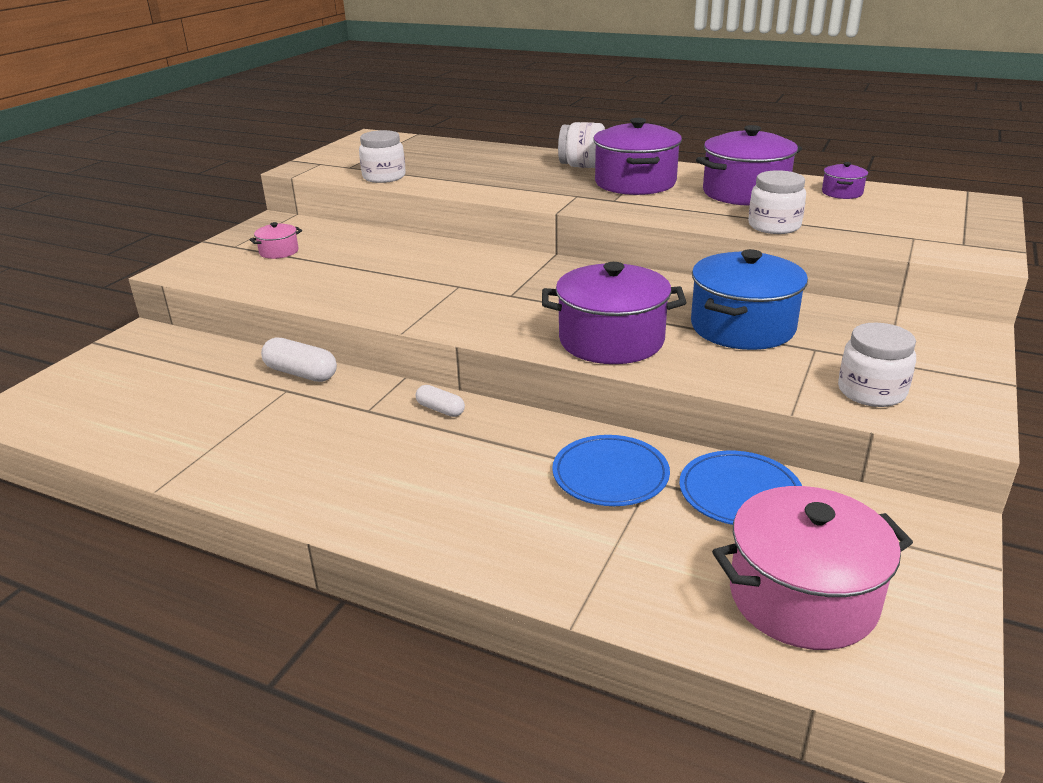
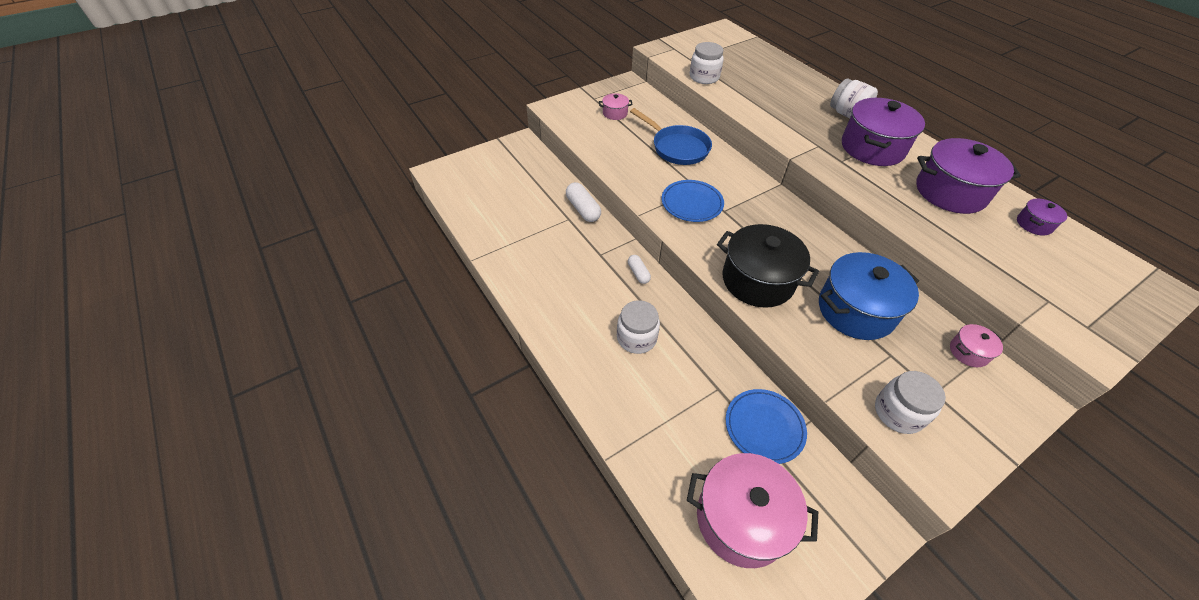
camera: 30 degrees right, 20 degrees up
(396, 259) = (677, 148): none -> blue pan
(610, 475) = (698, 372): blue plate -> blue plate (692, 203)
(611, 340) = (758, 280): purple pot -> black pot
(774, 226) = (941, 238): white jar -> white jar (636, 338)
(881, 319) = (968, 352): none -> pink pot

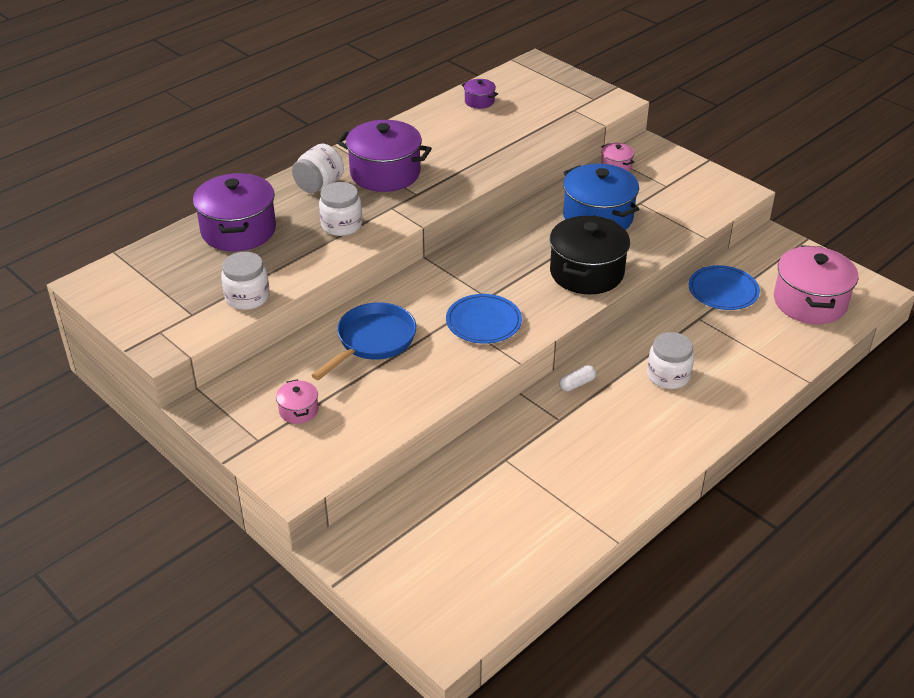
camera: 100 degrees left, 10 degrees down
(583, 209) = (482, 448): white capsule -> none
(898, 412) = (695, 204): white jar -> white jar (341, 225)
(950, 192) = (447, 136): purple pot -> purple pot (238, 230)

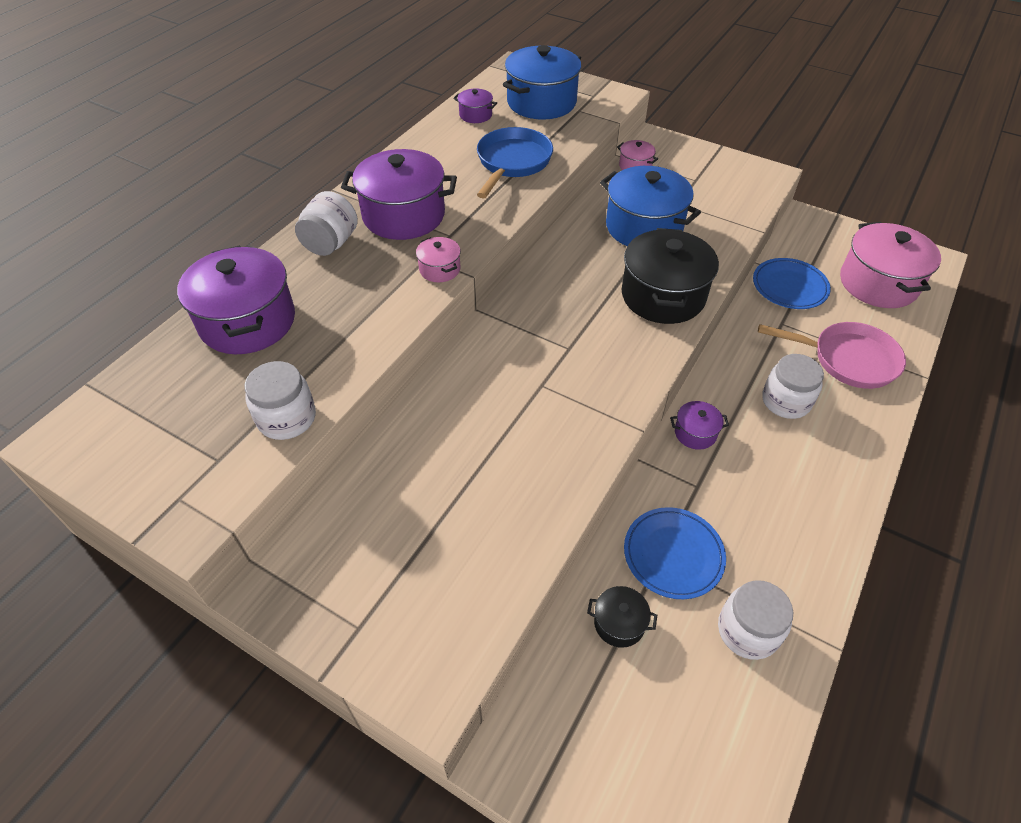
camera: 15 degrees left, 10 degrees up
(298, 410) = (398, 565): pink pot -> pink pot (440, 269)
(341, 225) = (375, 291): white jar -> white jar (747, 631)
(373, 341) = (457, 437): blue pan -> blue pan (512, 163)
(453, 491) = (619, 623): none -> black pot
(483, 322) = (578, 383): blue plate -> blue plate (673, 554)
(543, 98) = (541, 102): none -> blue pot
(577, 384) = (695, 433): white capsule -> purple pot
(743, 355) = (848, 359): none -> pink pan

